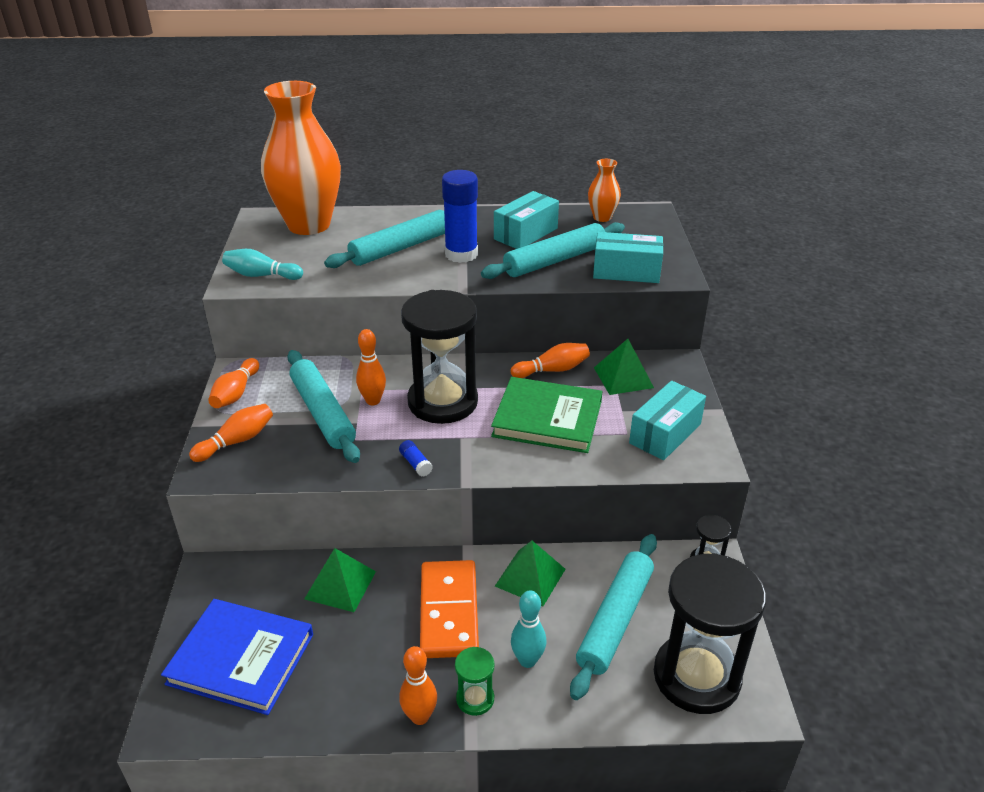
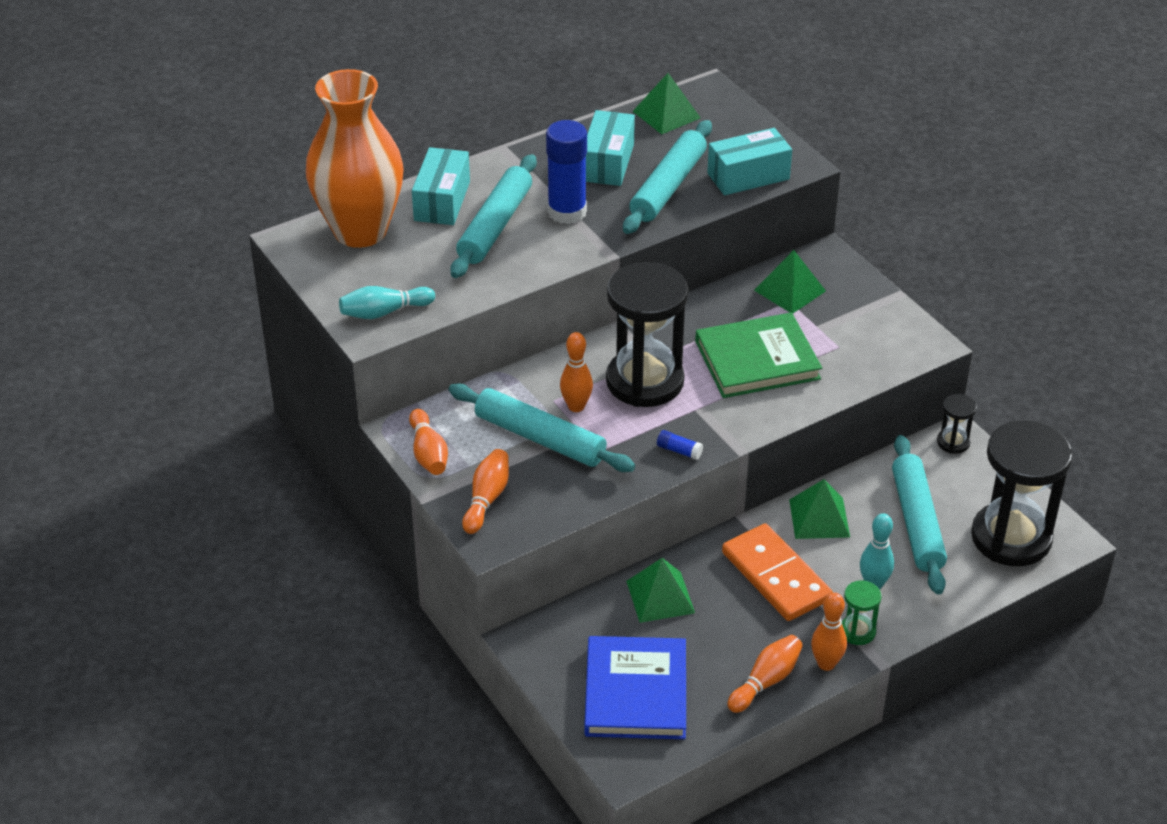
camera: 30 degrees left, 5 degrees up
(241, 659) = (635, 692): blue book -> blue book turned 75 degrees counterclockwise
(552, 370) = (718, 307): orange bowling pin -> orange bowling pin (766, 681)
(602, 217) = (666, 114): orange vase -> green pyramid
(665, 433) = (871, 334): turquoise box -> turquoise box (442, 201)

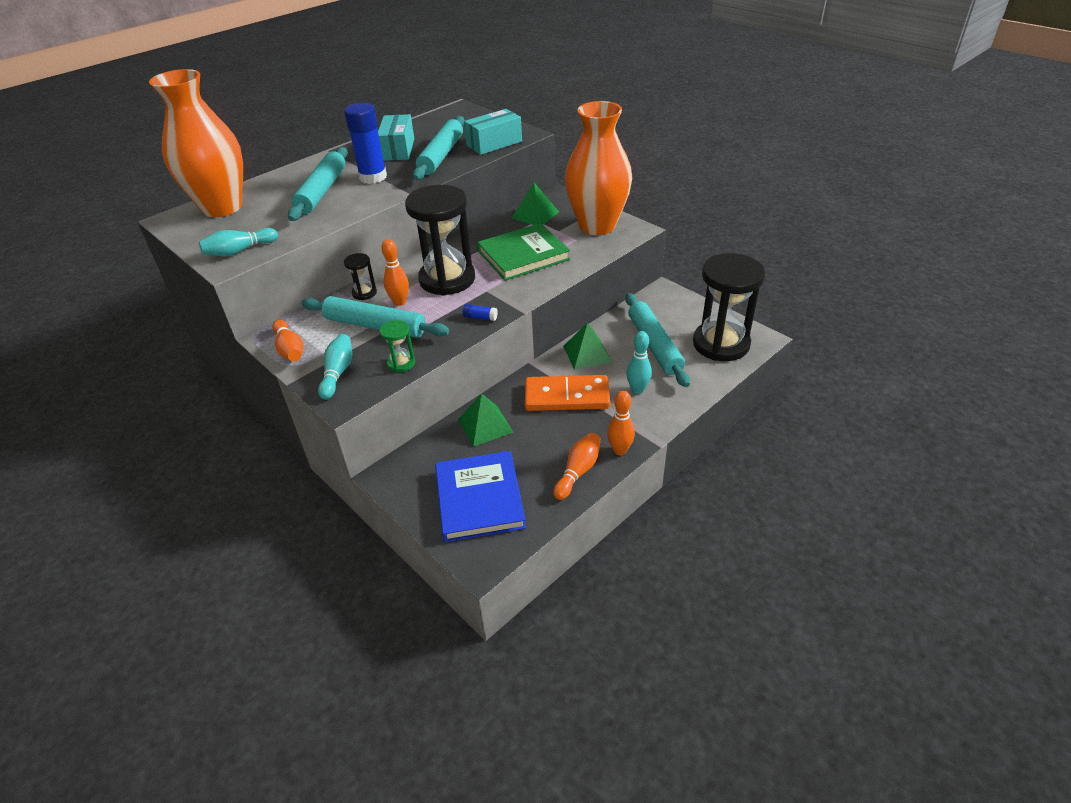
camera: 10 degrees left, 0 degrees up
(442, 201) = (283, 183): turquoise box -> none
(486, 499) = (338, 373): orange bowling pin -> turquoise bowling pin
(666, 114) = (433, 122): green pyramid -> none
(776, 576) = (567, 396): orange domino -> orange domino turned 45 degrees counterclockwise
(857, 631) = (636, 423): green hourglass -> green hourglass (401, 363)
(874, 327) = (597, 226): none -> orange vase
(953, 442) = (662, 294): black hourglass -> black hourglass (364, 293)

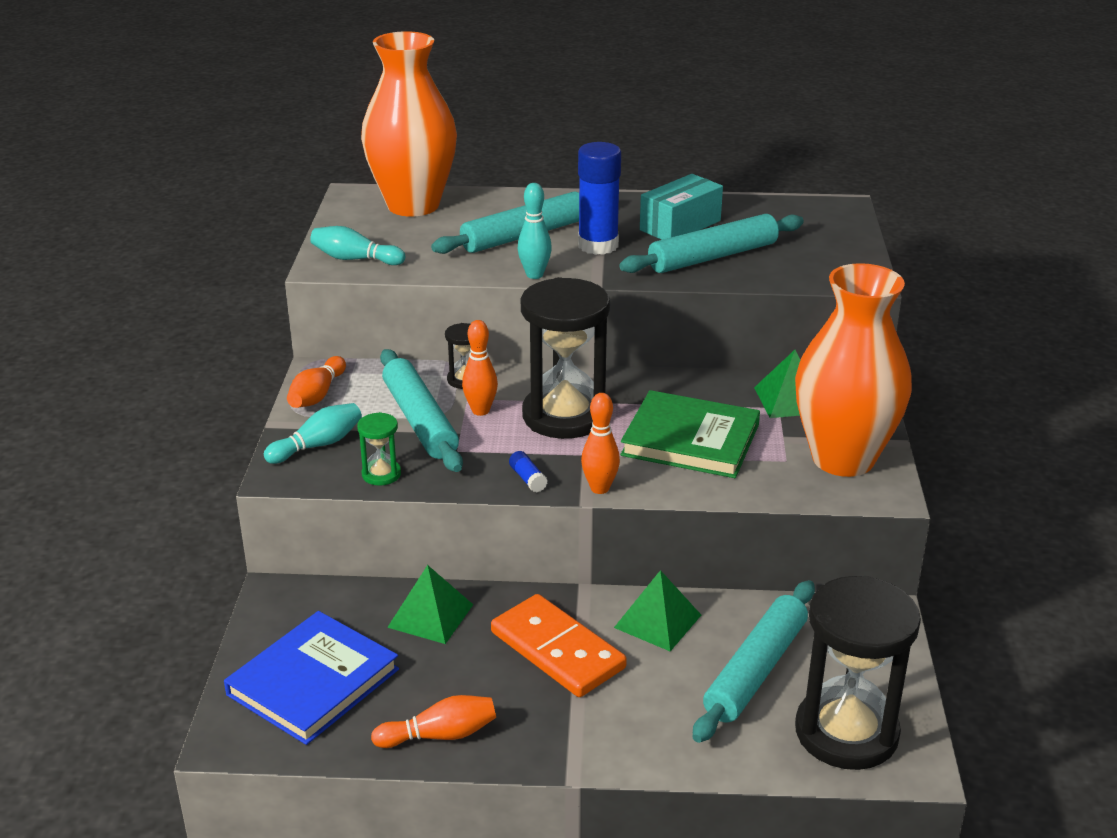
camera: 45 degrees right, 10 degrees down
(494, 143) = (800, 272): turquoise box -> none
(619, 450) = (516, 750): orange bowling pin -> orange bowling pin (600, 488)
(637, 390) = (646, 704): turquoise bowling pin -> turquoise bowling pin (534, 275)

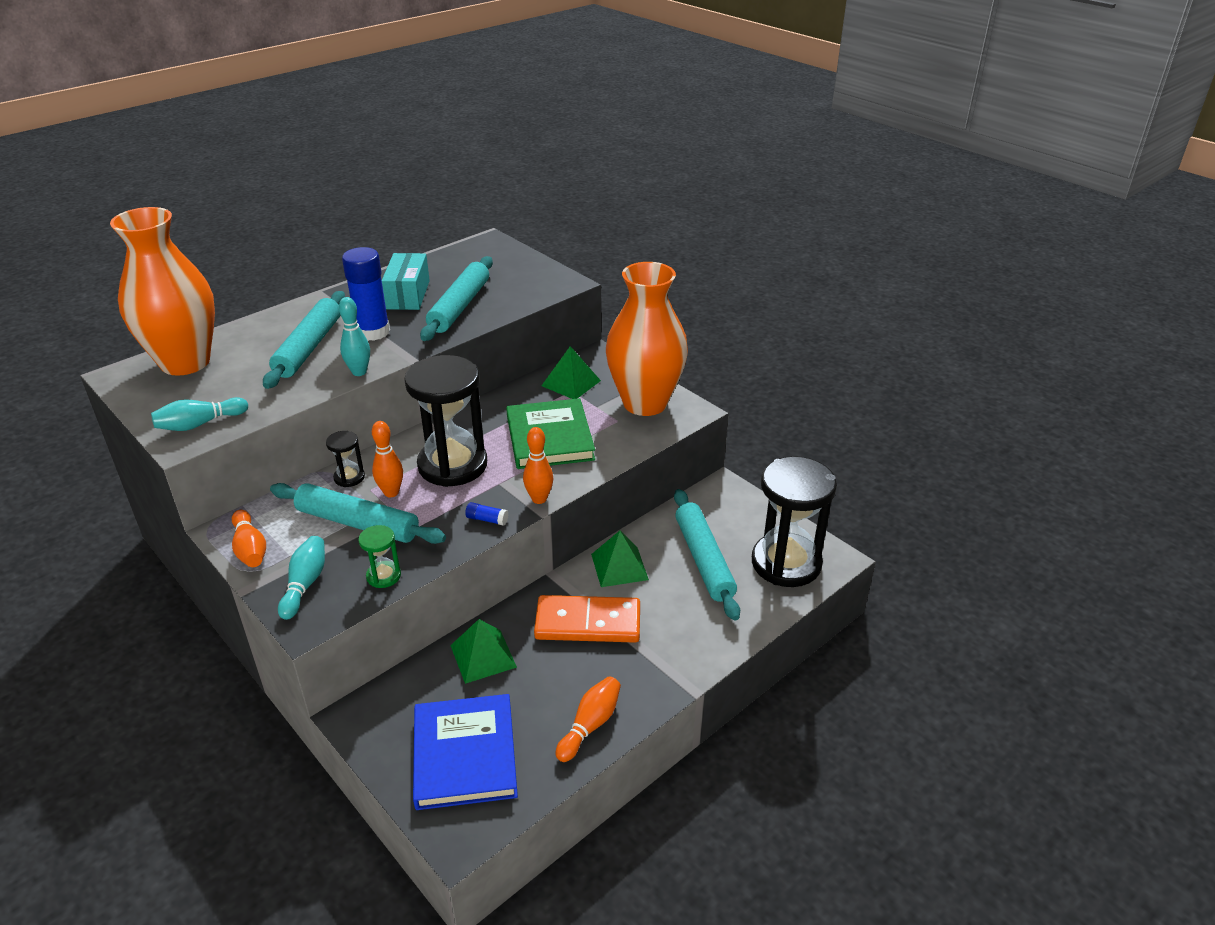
camera: 45 degrees left, 5 degrees up
(690, 440) = (549, 438): green book -> green book turned 75 degrees counterclockwise

